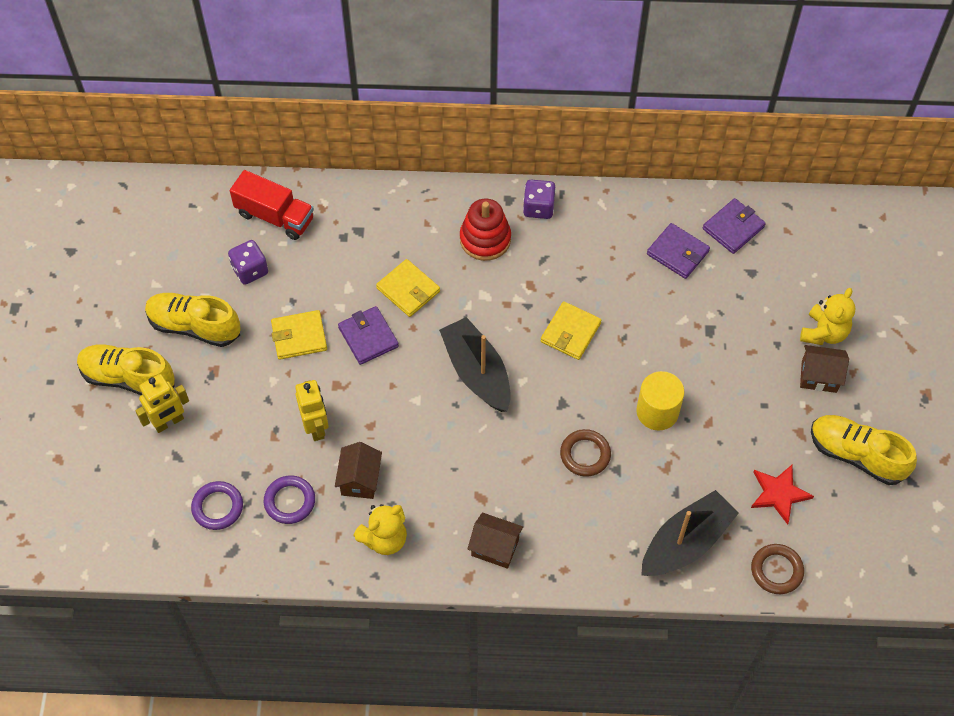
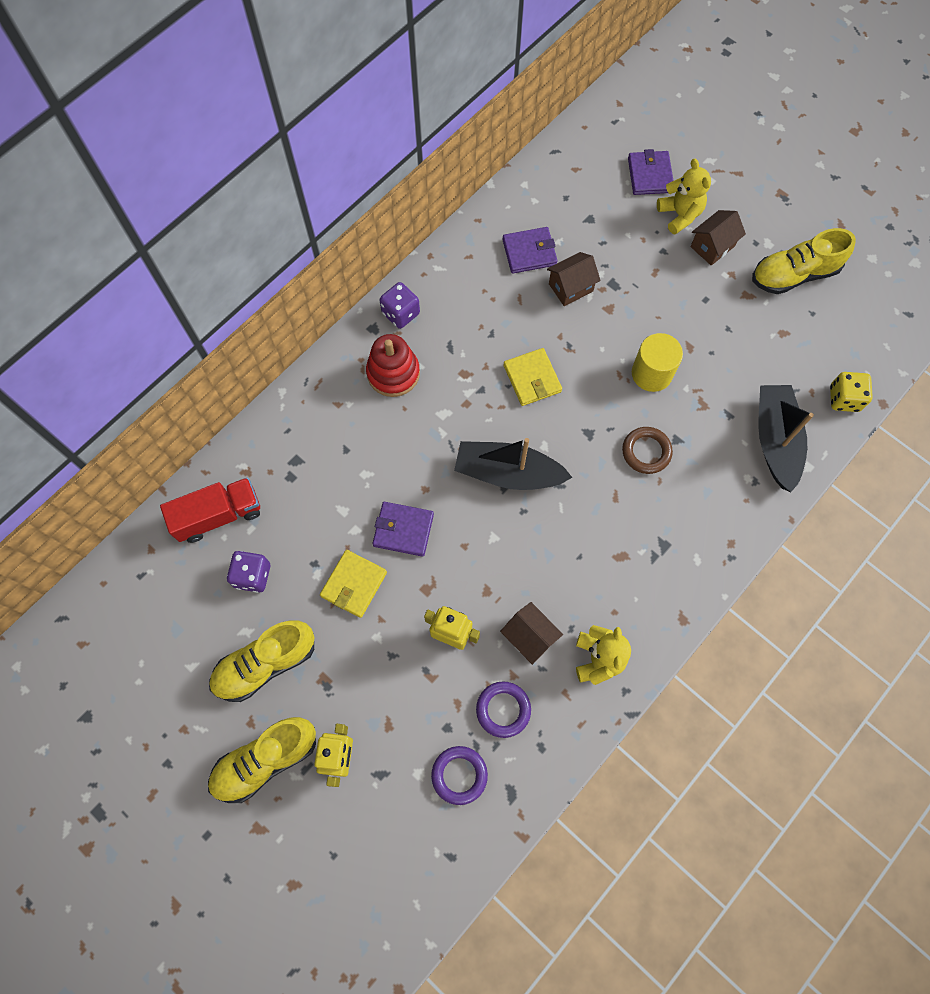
camera: 50 degrees left, 10 degrees up
(408, 290) = (387, 465): yellow wallet -> none
(495, 547) = (673, 579): brown house -> brown house (570, 287)
(733, 228) = (542, 200): purple wallet -> purple wallet (650, 175)
(776, 570) = (844, 399): brown ring -> yellow dice
(779, 493) = (784, 348): red star -> none

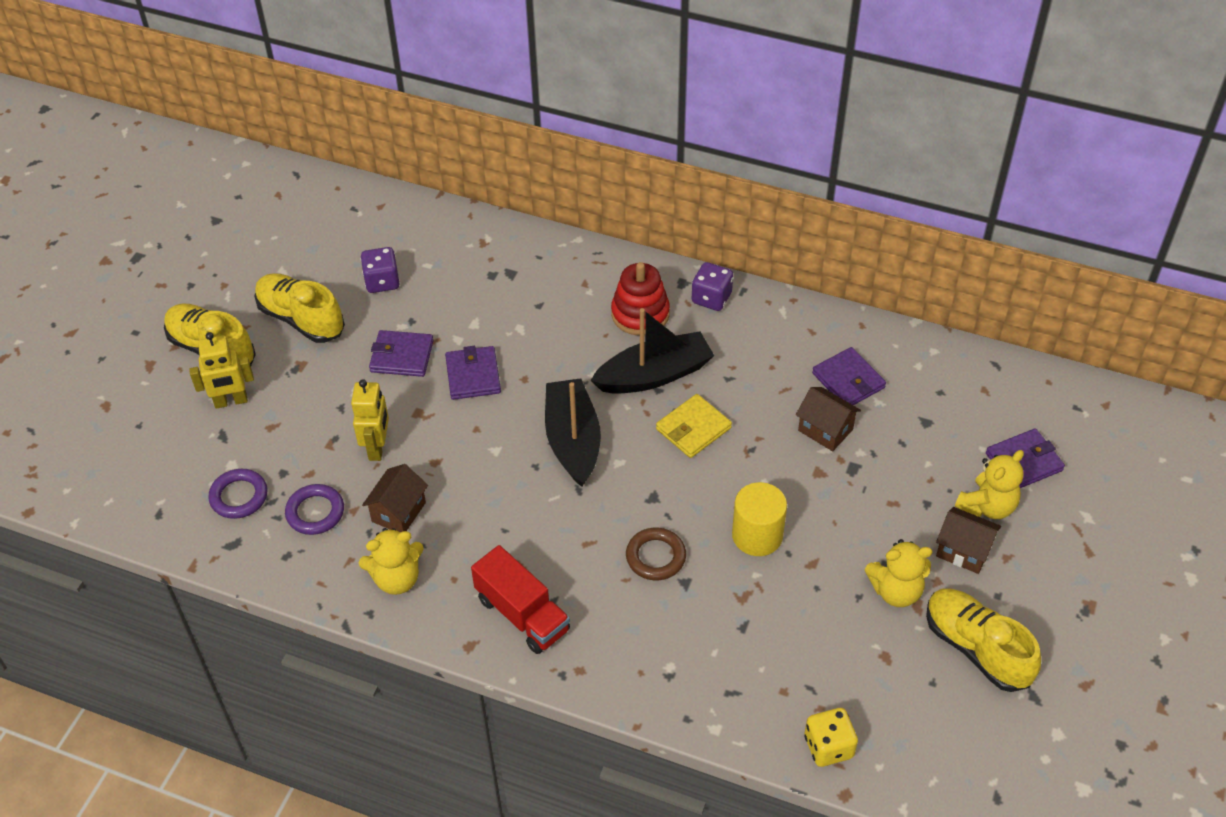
camera: 70 degrees right, 20 degrees down
(218, 515) = (431, 239): red truck -> red truck (522, 614)
(354, 584) = (402, 356): yellow wallet -> purple wallet
(731, 303) = (896, 591): none -> yellow teddy bear
(775, 441) = (732, 683): black boat -> black boat (654, 375)

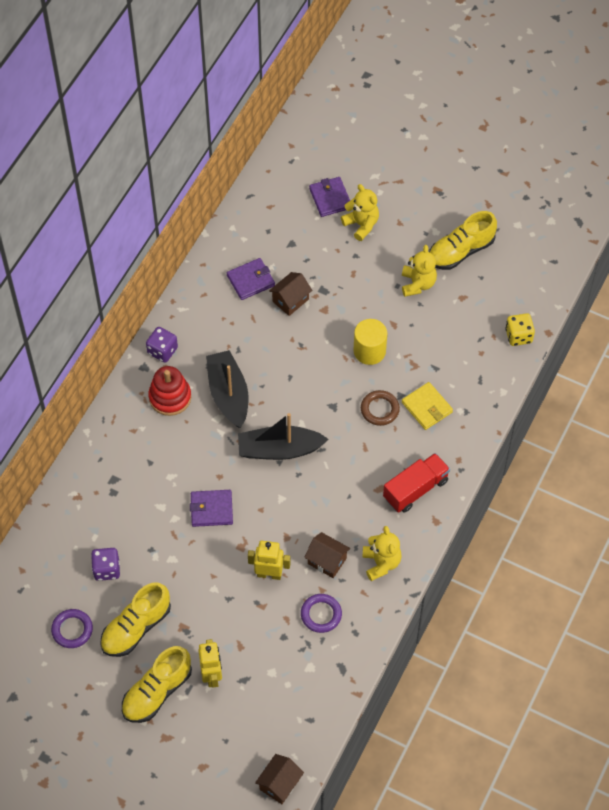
camera: 85 degrees left, 10 degrees up
(239, 496) = (301, 665): purple ring -> purple ring (72, 630)
(402, 356) = (185, 556): purple wallet -> none
(693, 428) = (279, 376): yellow wallet -> yellow wallet (427, 407)
(963, 551) = (392, 243): brown house -> brown house (279, 784)

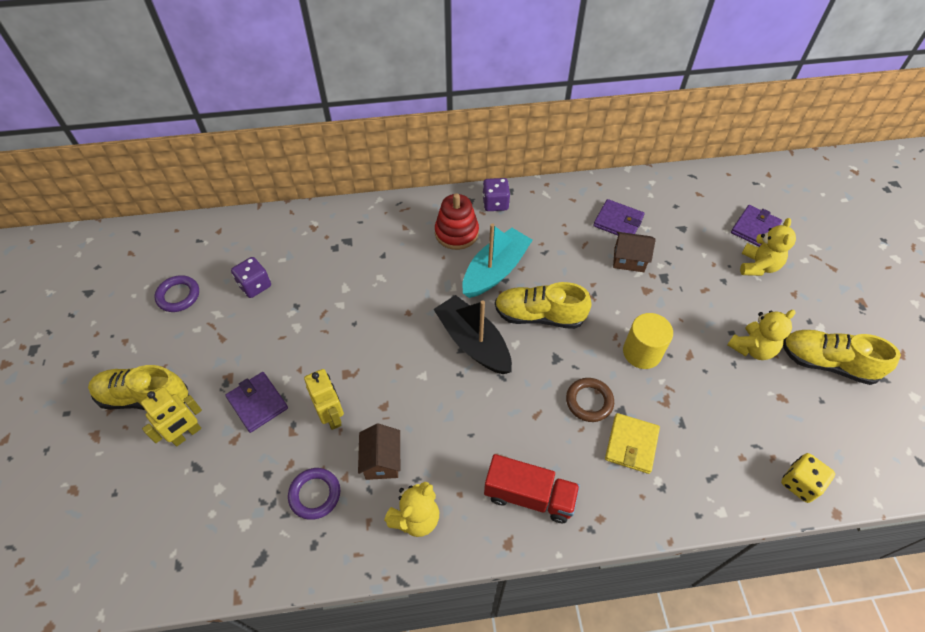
camera: 55 degrees right, 5 degrees down
(136, 627) = (207, 341): yellow shoe -> yellow shoe (539, 316)
(211, 509) = (369, 326): purple wallet -> purple wallet (257, 403)
(228, 394) = (495, 271): black boat -> turquoise boat
(279, 784) = (80, 583): brown house -> none

